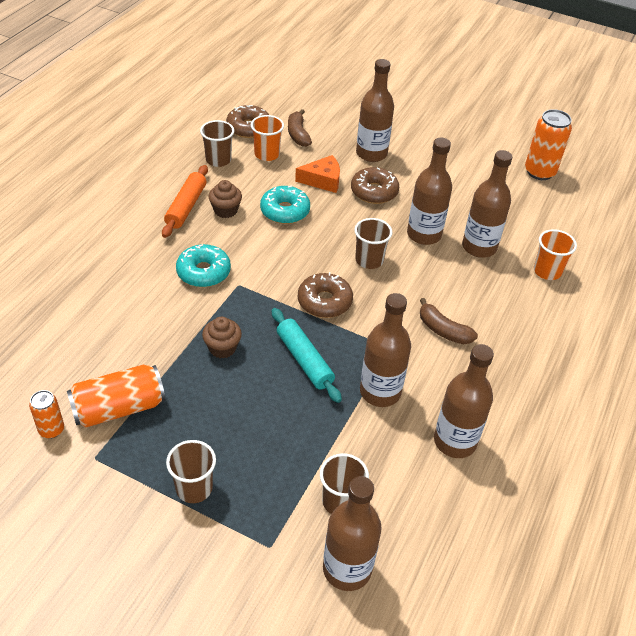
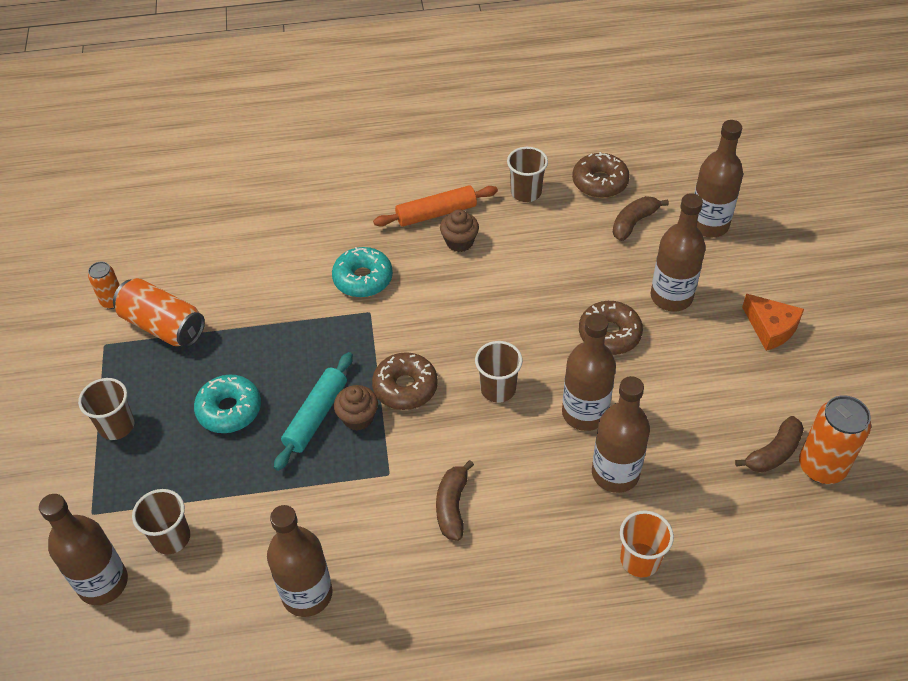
camera: 60 degrees right, 5 degrees up
(222, 348) = (282, 349): brown cupcake -> brown cupcake (358, 418)
(267, 154) = (574, 220): orange cup -> none
(285, 211) = (503, 283): turquoise donut -> turquoise donut (229, 410)
(323, 180) = (582, 284): orange cheese -> orange cheese (771, 328)
(380, 392) = (323, 497): brown bottle -> brown bottle (708, 224)
(516, 182) = (773, 452): none -> brown banana

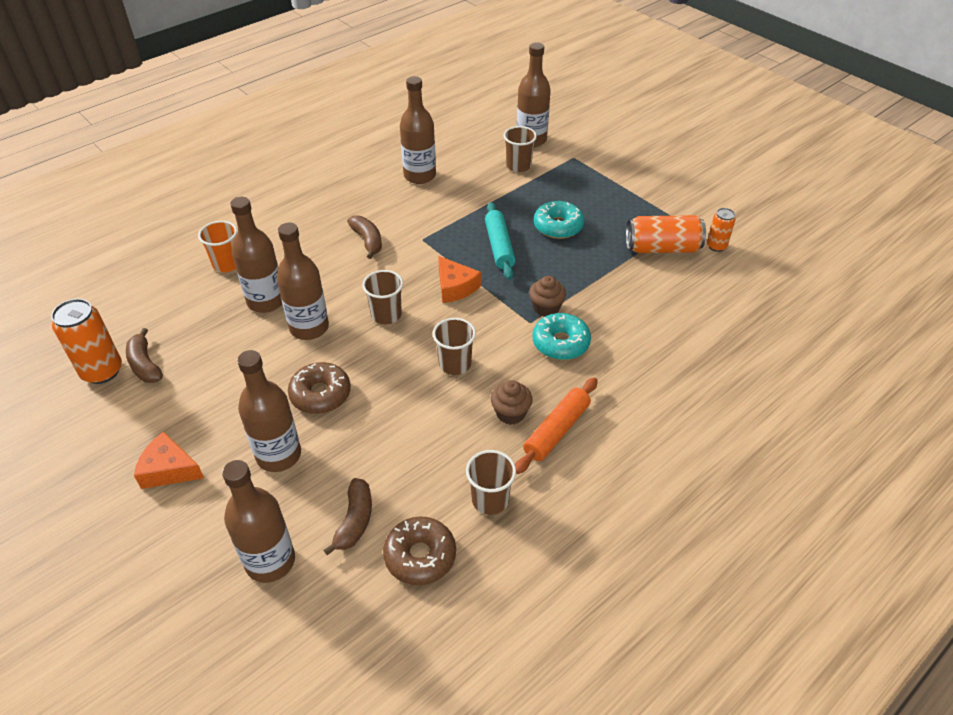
camera: 145 degrees right, 5 degrees down
(117, 426) = (614, 192): brown cup -> brown cup (455, 364)
(358, 418) = (470, 257): brown cupcake -> brown cupcake (546, 308)
(405, 387) = (455, 287): brown donut -> orange cheese
(773, 452) = (145, 364): brown banana -> brown banana turned 45 degrees counterclockwise

